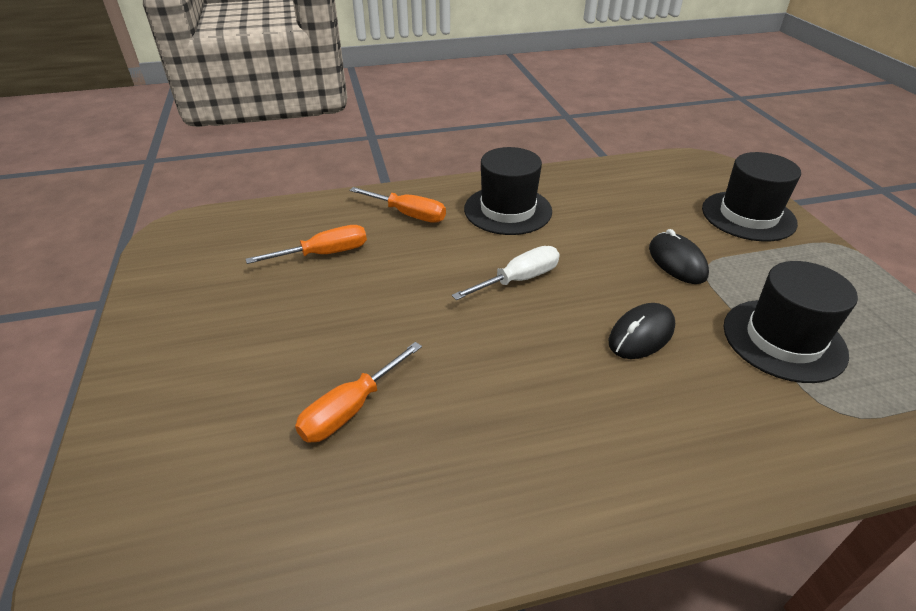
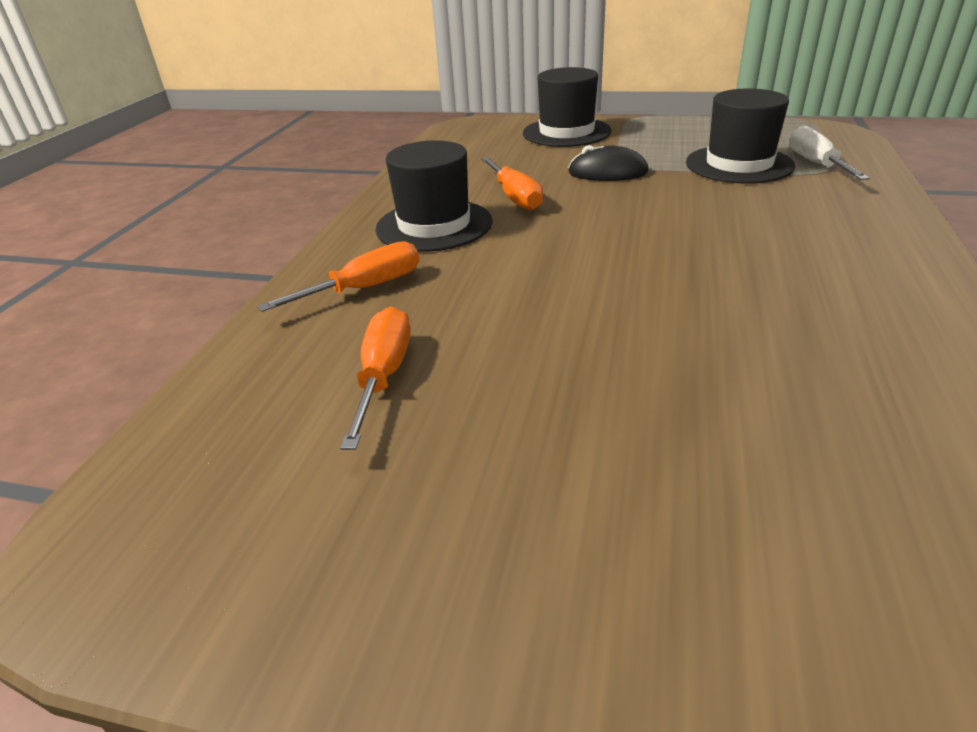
camera: 60 degrees left, 5 degrees down
(351, 408) = (752, 409): orange screwdriver -> orange screwdriver (514, 197)
(518, 280) = (573, 248): white screwdriver -> white screwdriver (816, 164)
(641, 335) = (703, 212): black mouse -> none

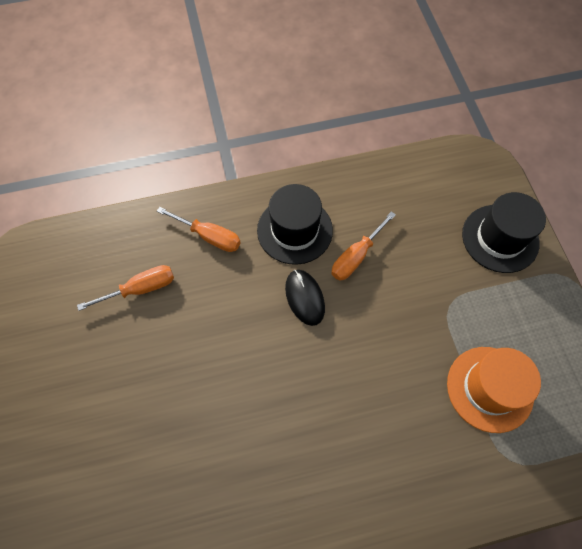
camera: 60 degrees right, 30 degrees up
(607, 172) = (427, 299): black mouse -> black mouse (304, 298)
(739, 164) = (489, 388): black hat -> orange hat
(816, 164) = (519, 448): white screwdriver -> none

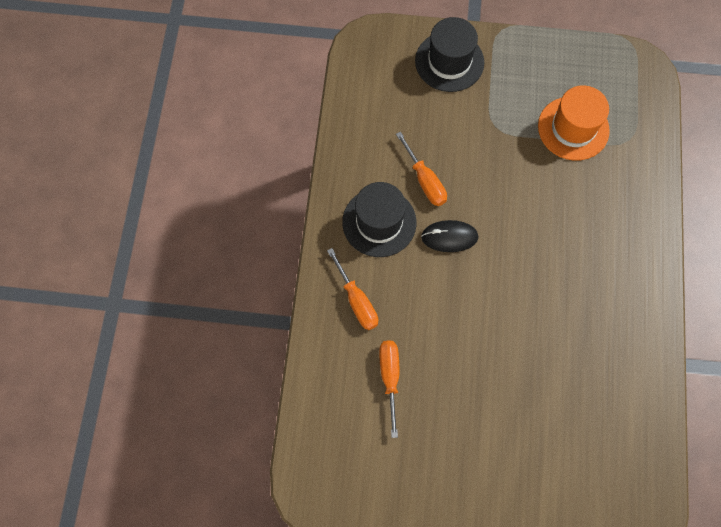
camera: 70 degrees left, 5 degrees up
(209, 236) = (356, 300): orange screwdriver -> orange screwdriver turned 105 degrees clockwise

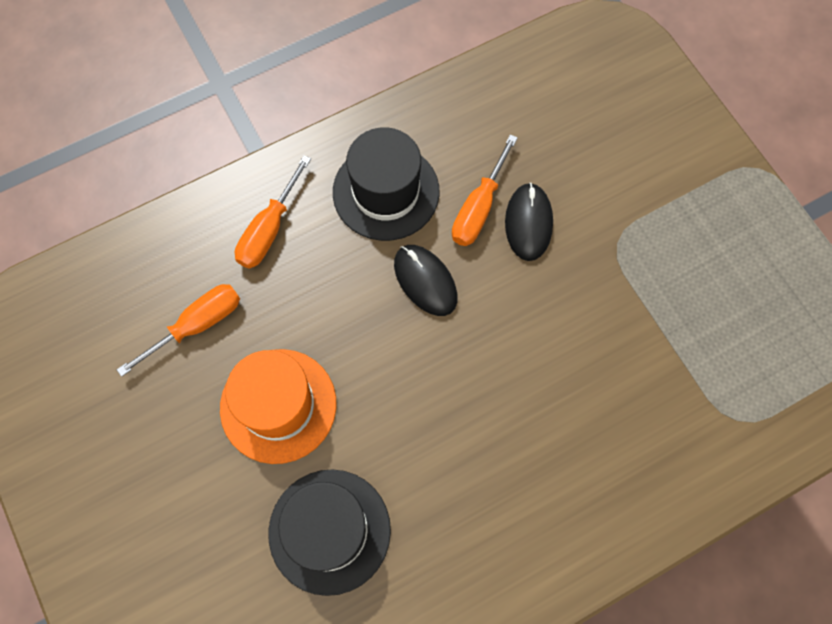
camera: 55 degrees right, 0 degrees up
(449, 61) = (661, 137): black hat -> black hat (329, 531)
(452, 162) = (528, 223): none -> black mouse
(573, 128) = (693, 338): orange hat -> orange hat (278, 405)

